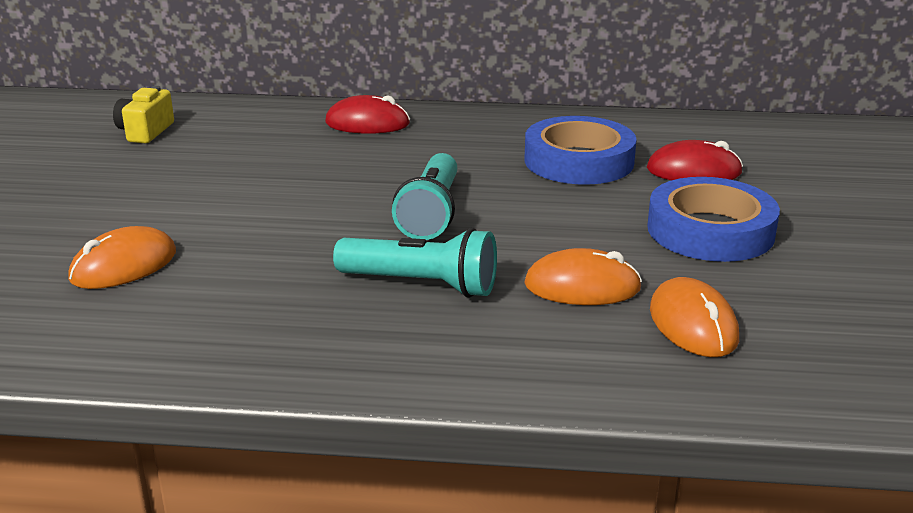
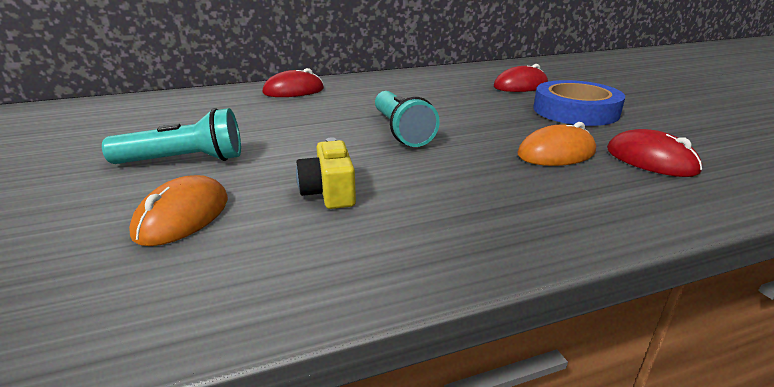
camera: 25 degrees left, 0 degrees up
(145, 132) = (119, 118): yellow camera -> yellow camera (329, 192)
(422, 284) = (454, 174): turquoise flashlight -> turquoise flashlight (184, 160)
(579, 161) = (452, 90): blue tape -> none
(693, 324) = (651, 160): orange mouse -> red mouse

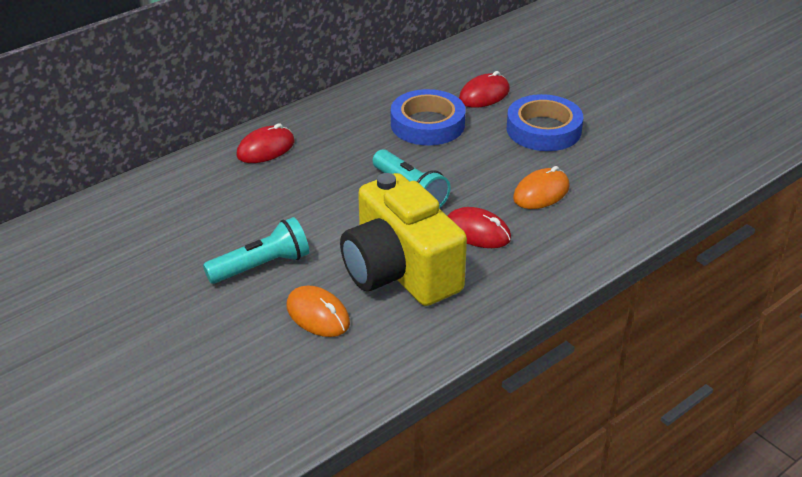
camera: 20 degrees left, 10 degrees up
(182, 216) = (318, 315): orange mouse -> orange mouse turned 45 degrees counterclockwise
(329, 192) = (400, 271): yellow camera -> yellow camera, size x2.41
(453, 95) = (427, 124): none -> blue tape
(651, 160) = (608, 186): red mouse -> red mouse (477, 232)

